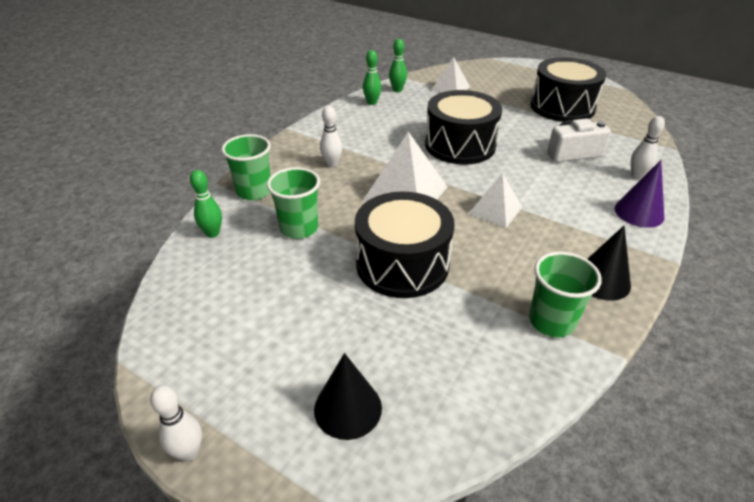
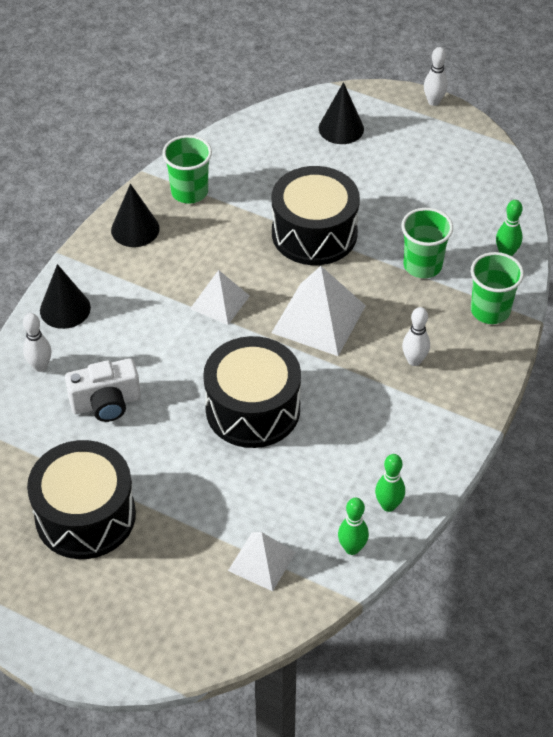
camera: 175 degrees right, 10 degrees up
(639, 212) = (65, 309): purple cone -> black cone

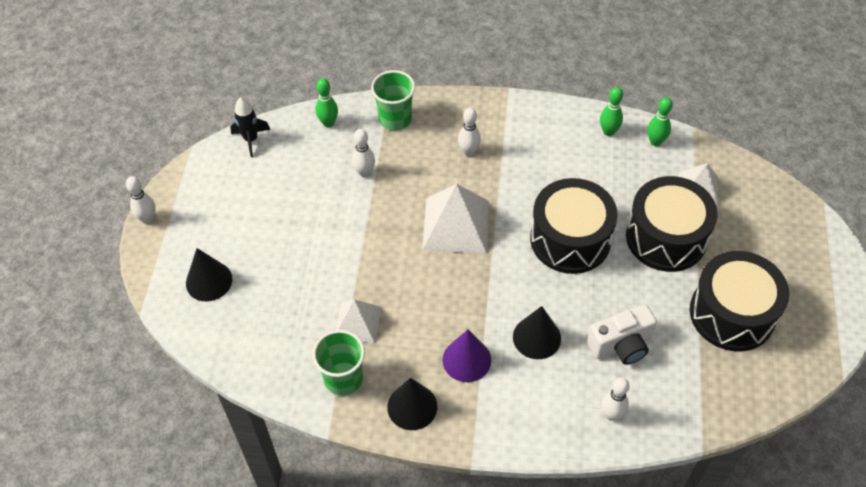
camera: 110 degrees left, 5 degrees up
(65, 309) = (537, 424): black cone -> black cone (536, 337)
(106, 403) = (621, 345): white camera -> white camera turned 105 degrees clockwise
(159, 280) = (466, 360): none -> purple cone
(219, 302) = (471, 302): white pyramid -> white pyramid (357, 322)
(314, 233) = (358, 259): black drum -> black drum (666, 237)
(422, 265) = (364, 173): green cup -> white bowling pin
(506, 189) = (251, 139): none -> black rocket

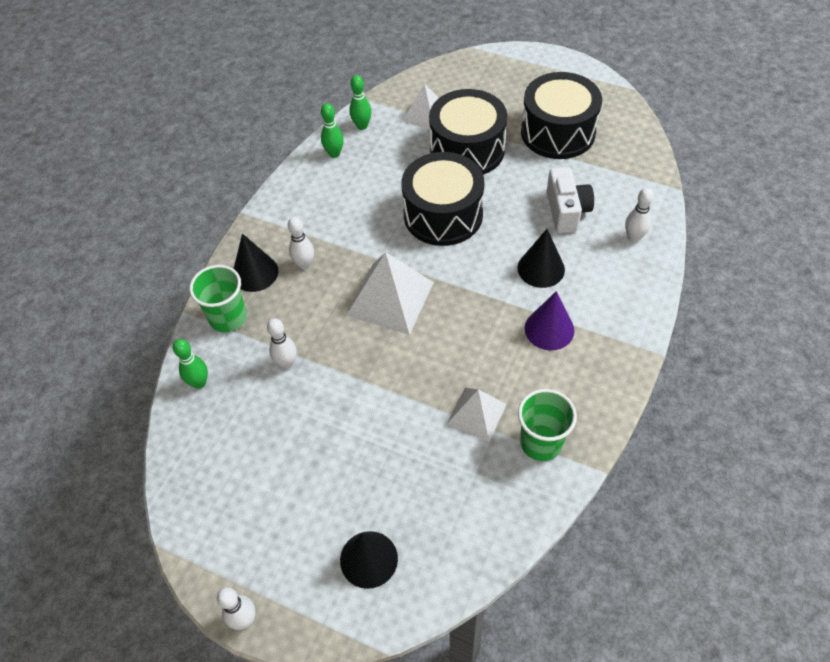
camera: 70 degrees left, 0 degrees up
(251, 139) = (180, 471): black rocket -> none
(412, 406) = (589, 388): black cone -> black cone (255, 273)

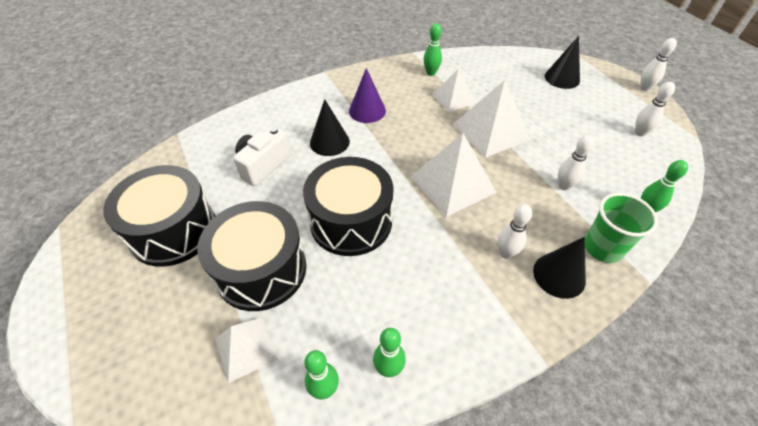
camera: 145 degrees left, 5 degrees down
(398, 388) = (491, 131): none -> white pyramid
(541, 442) = (431, 73): green cup -> green bowling pin
(633, 237) = (250, 124): white bowling pin -> white bowling pin (639, 133)

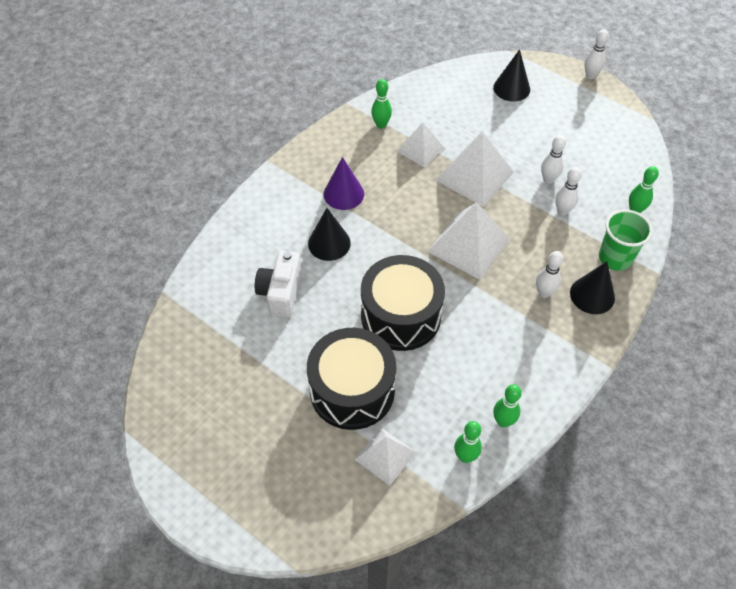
camera: 25 degrees left, 5 degrees up
(173, 230) = (244, 389): black drum -> none
(639, 133) = (604, 130): white bowling pin -> white bowling pin (548, 179)

